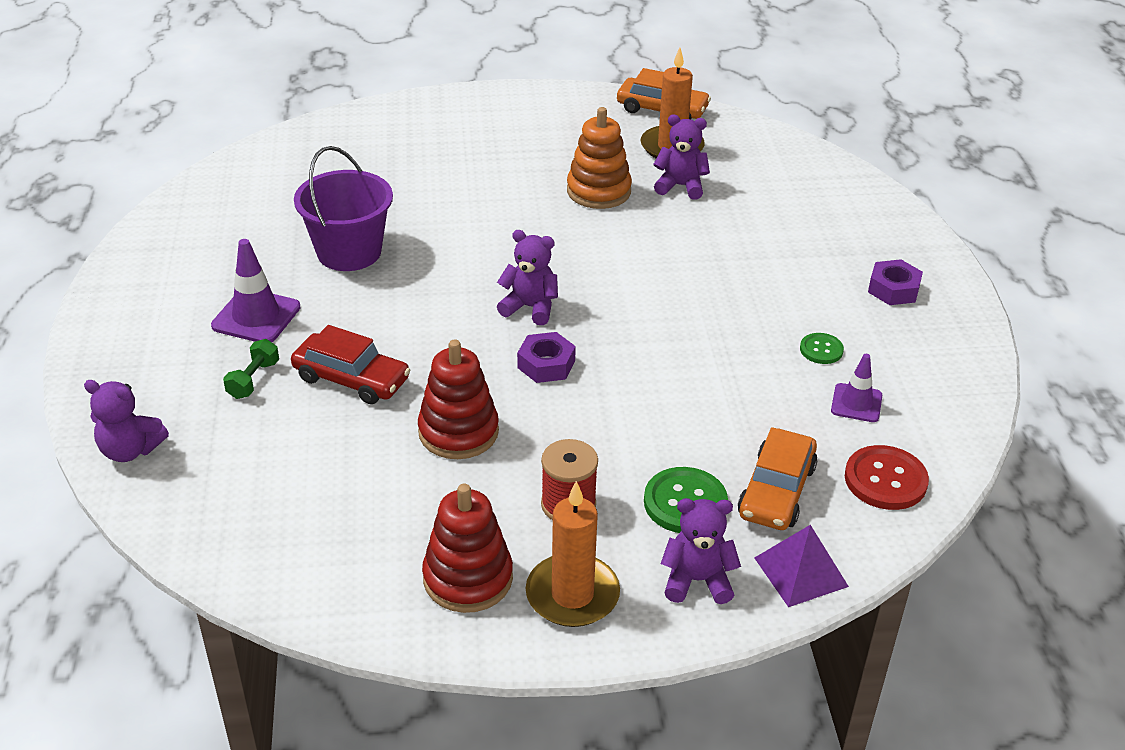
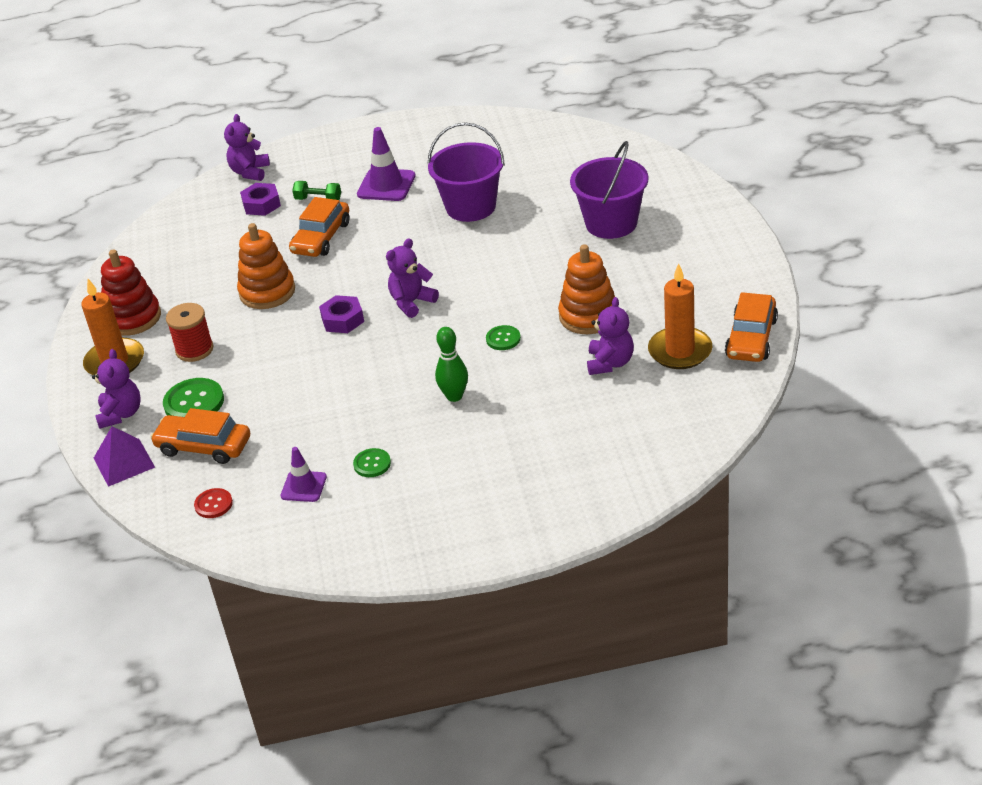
camera: 90 degrees right, 0 degrees up
(351, 379) = (321, 238): red car -> orange car
(436, 162) = (611, 223): none -> purple bucket
(458, 432) = (267, 292): red stacking toy -> orange stacking toy
(530, 307) = (412, 302): purple teddy bear -> purple teddy bear turned 150 degrees counterclockwise
(621, 247) = (503, 339): none -> green button
(714, 286) = (454, 396): none -> green bowling pin
(885, 480) = (213, 504): red button -> red button, size x0.59
(893, 289) = (466, 508): purple nut -> purple nut (261, 204)

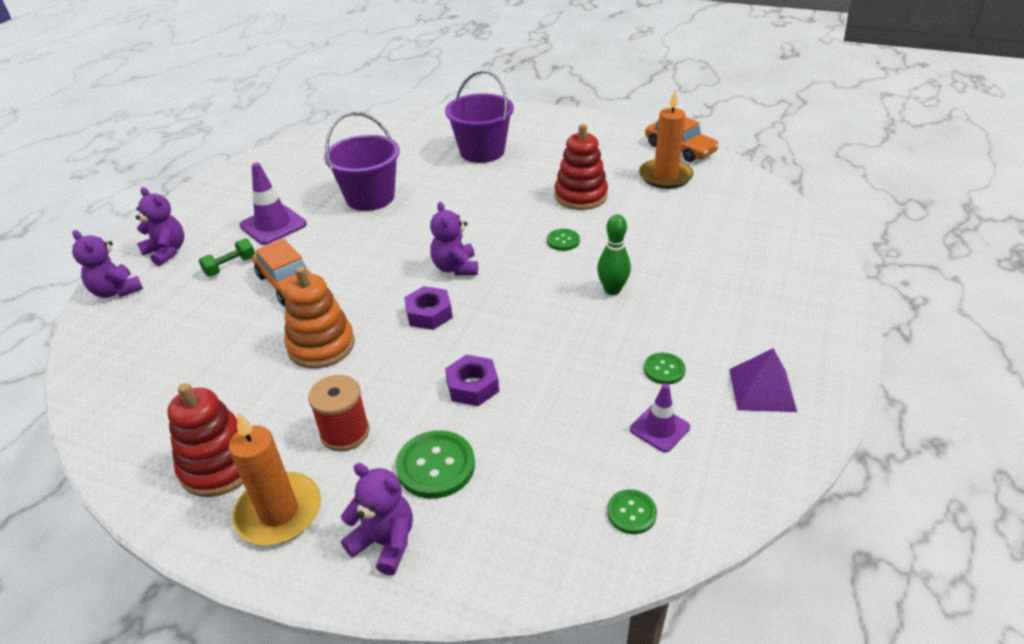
camera: 60 degrees left, 0 degrees up
(124, 462) = (480, 573): purple pyramid -> purple pyramid (762, 390)
(204, 446) = (521, 485): orange car -> none
(213, 504) = (631, 513): red button -> green button
(261, 204) = (179, 301): purple nut -> purple nut (472, 386)
(588, 316) = (580, 196): orange stacking toy -> red stacking toy
(610, 363) = (648, 206): purple teddy bear -> purple teddy bear (167, 252)

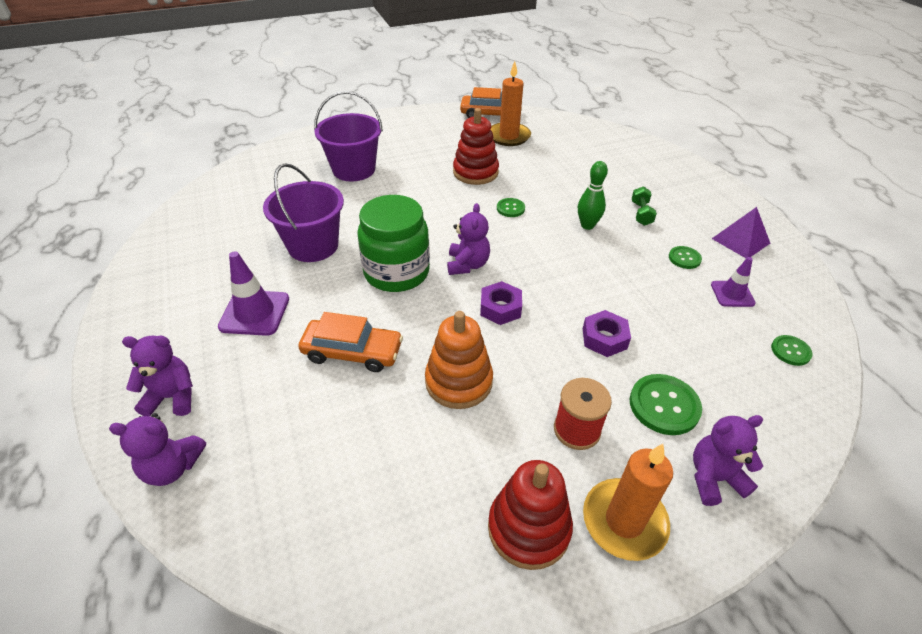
camera: 45 degrees left, 5 degrees up
(230, 266) = (269, 370): green dumbbell -> green dumbbell (641, 213)
(396, 246) = (396, 272): none -> green jar
(455, 268) = (467, 265): purple teddy bear -> purple teddy bear turned 120 degrees counterclockwise

